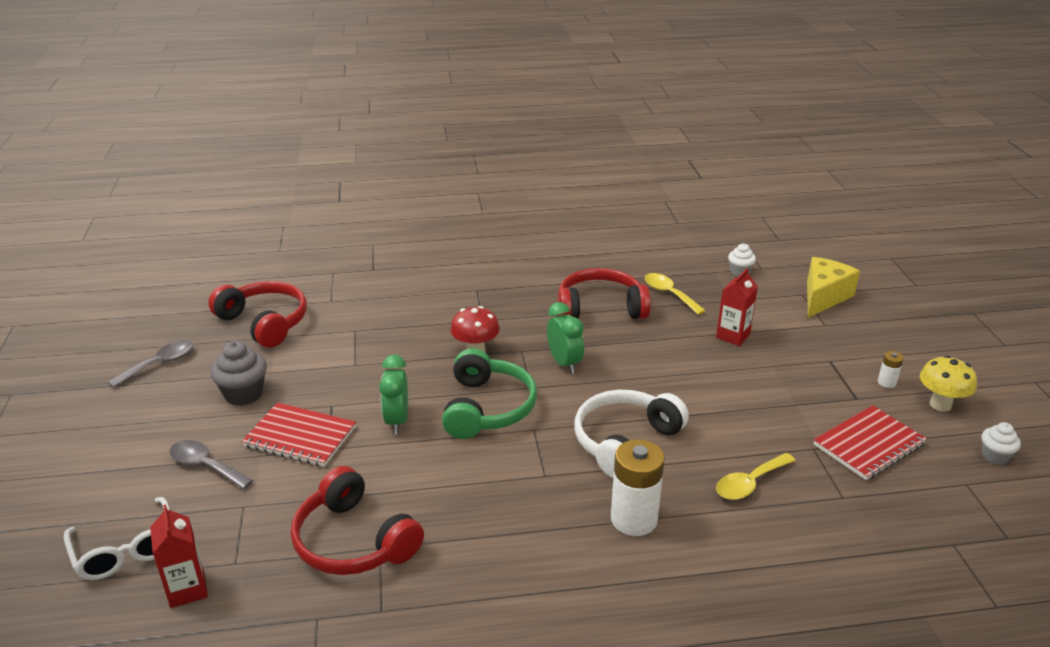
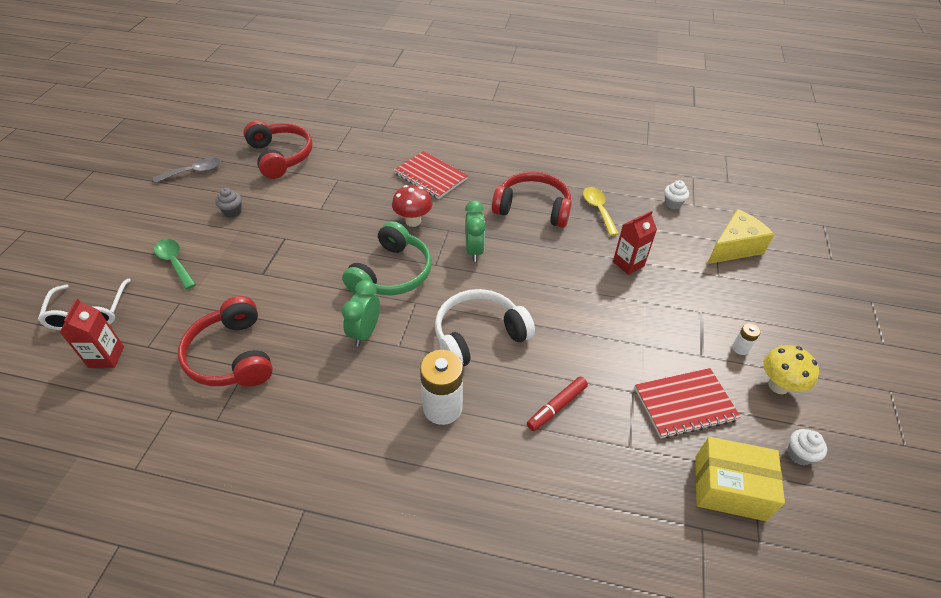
camera: 20 degrees right, 15 degrees up
(205, 466) = (174, 262): grey spoon -> green spoon
(244, 394) = (232, 212): grey cupcake -> grey cupcake, size x0.61
(300, 437) = (248, 258): red notebook -> red notebook (430, 176)
(397, 421) = (321, 265): green clock -> green clock (365, 332)
(749, 483) = (556, 407): yellow spoon -> red marker
(954, 502) = (729, 488): none -> yellow box

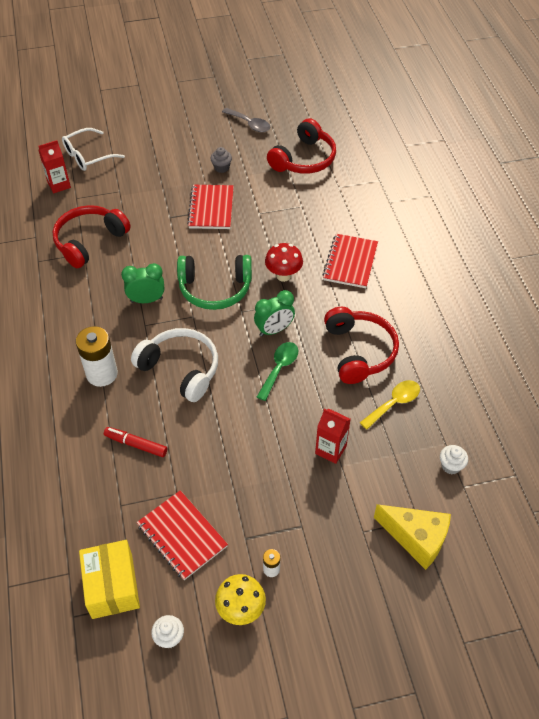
camera: 65 degrees right, 5 degrees up
(174, 262) = (153, 168): green spoon -> green spoon (279, 368)
(281, 238) = (211, 208): none -> red notebook

